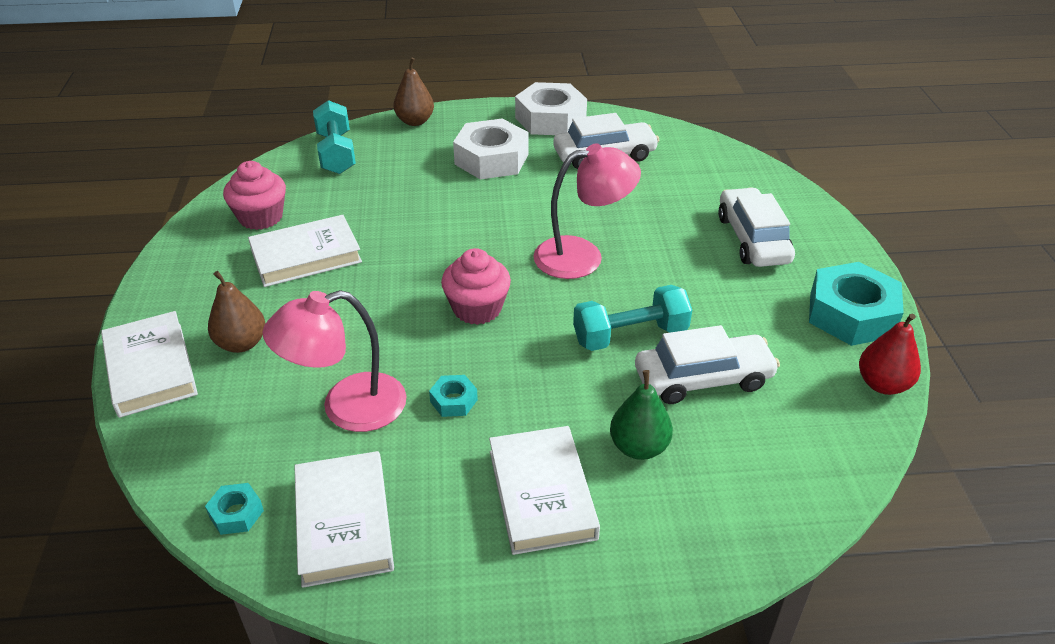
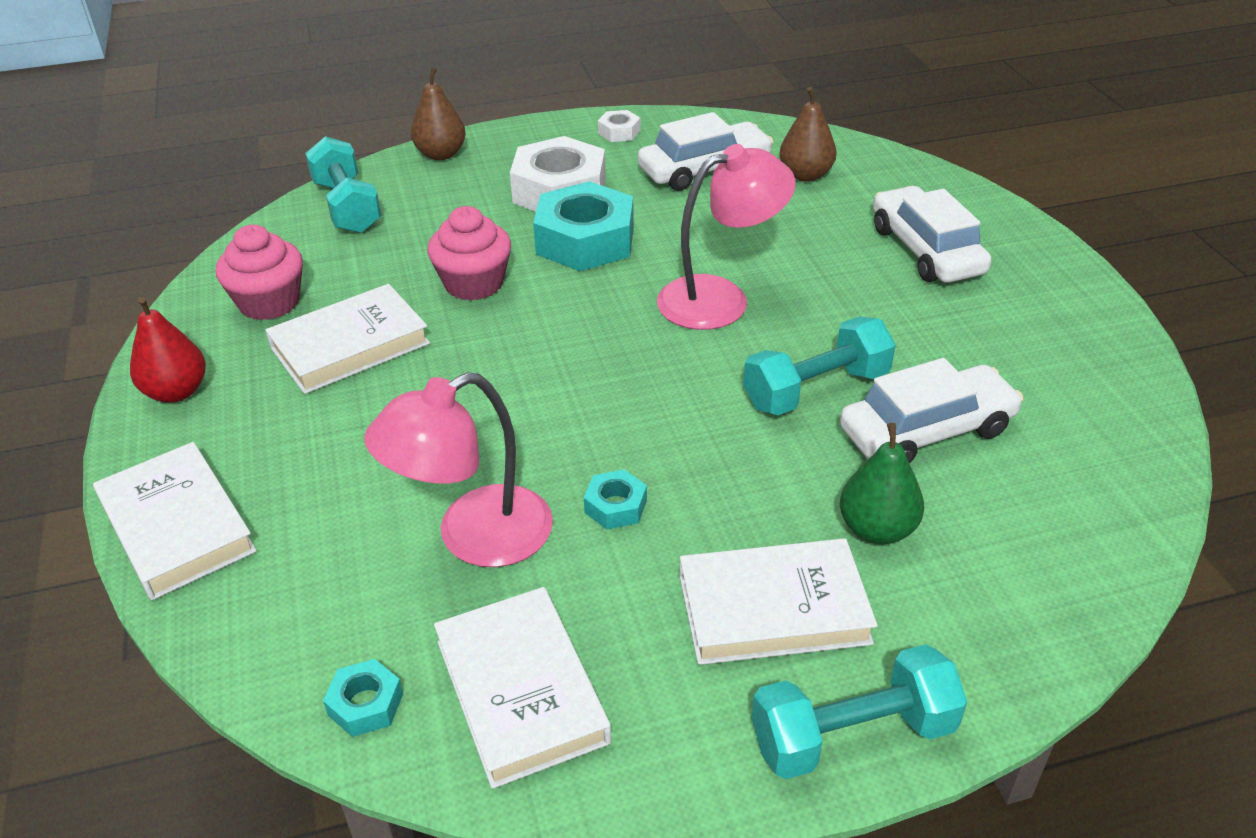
camera: 10 degrees left, 0 degrees up
(241, 343) = (297, 473): brown pear -> brown pear (805, 175)
(477, 308) = (606, 383): pink cupcake -> pink cupcake (474, 283)
(541, 494) = (773, 609): white book -> white book turned 75 degrees counterclockwise
(550, 119) = (619, 132): white nut -> white nut, size x0.46
(567, 595) = (852, 735): none -> turquoise dumbbell
(851, 314) = (1077, 326): turquoise nut -> turquoise nut (585, 240)
(882, 384) = (1146, 406): red pear -> red pear (176, 392)

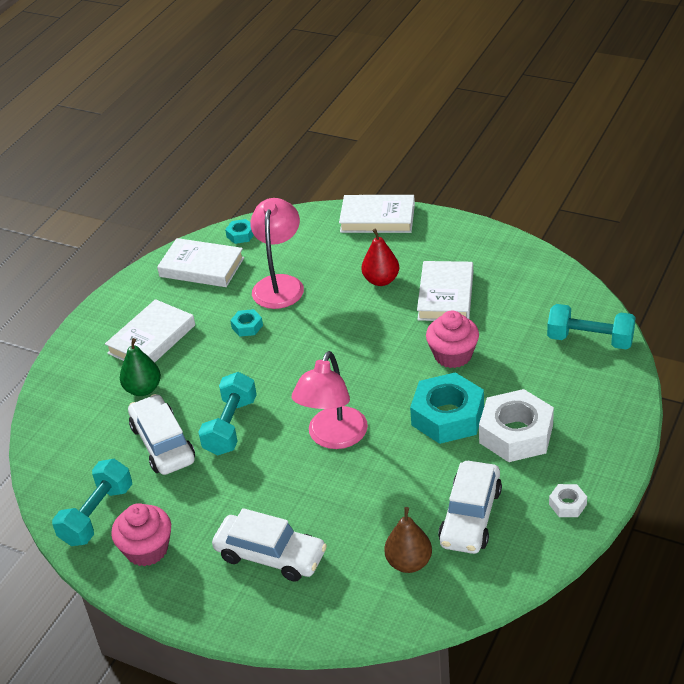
camera: 135 degrees right, 0 degrees up
(176, 392) = (468, 238): red pear -> red pear (381, 280)
(269, 302) = (514, 282): pink cupcake -> pink cupcake (147, 549)
(441, 154) = (621, 403): brown pear -> none
(852, 735) = (90, 327): turquoise dumbbell -> turquoise dumbbell (97, 515)
(927, 431) = (163, 444): white car -> white car turned 135 degrees clockwise

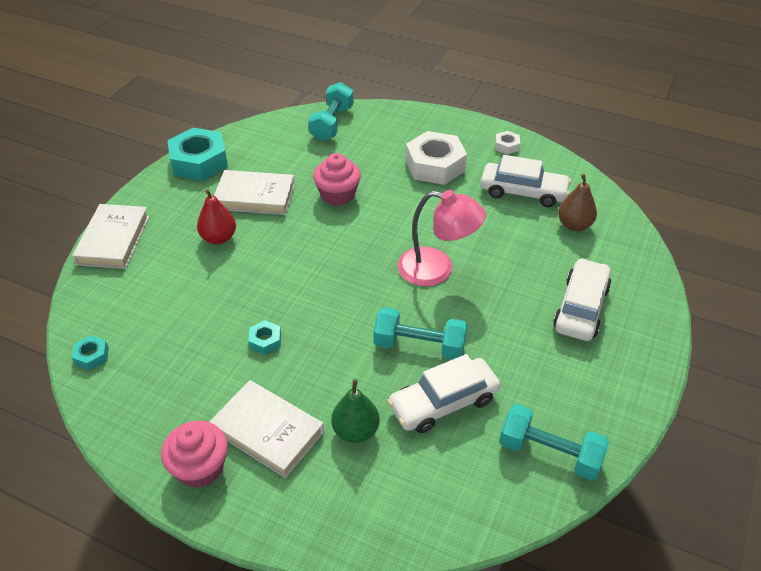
camera: 95 degrees left, 5 degrees up
(147, 549) = (589, 402): pink cupcake -> pink cupcake (200, 467)
(202, 267) = (142, 391): white book -> none
(280, 284) = (200, 316): pink lamp -> none
(447, 416) = (413, 200): turquoise nut -> turquoise nut (199, 162)

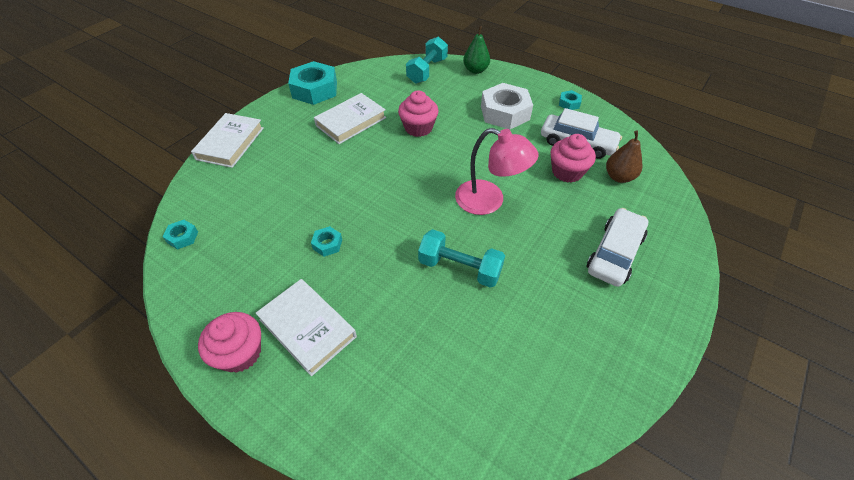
camera: 10 degrees right, 5 degrees up
(219, 238) = (313, 152): red pear -> none
(255, 196) = (351, 122): white book -> white book turned 60 degrees counterclockwise
(356, 431) = (385, 340): green pear -> green pear (475, 70)
(443, 402) = (471, 325): white car -> none
(506, 146) = (569, 103): white nut -> turquoise nut
(517, 226) = (567, 172): none -> pink cupcake
(549, 453) = (563, 393): turquoise dumbbell -> none

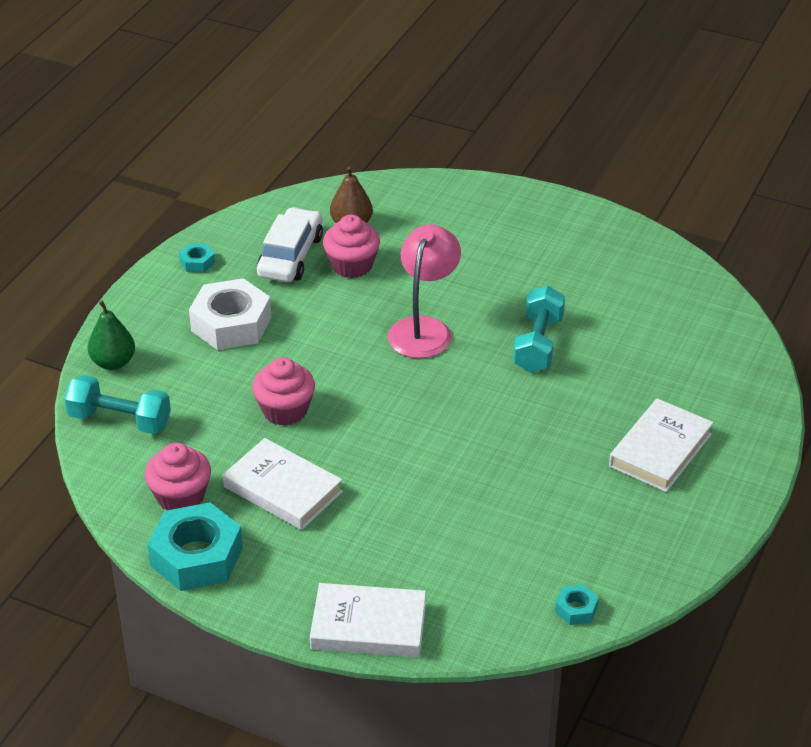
camera: 100 degrees left, 10 degrees down
(240, 353) = (710, 496): pink cupcake -> pink cupcake (180, 497)
(327, 244) = (540, 460): turquoise nut -> none
(614, 253) = (478, 233): white car -> none

